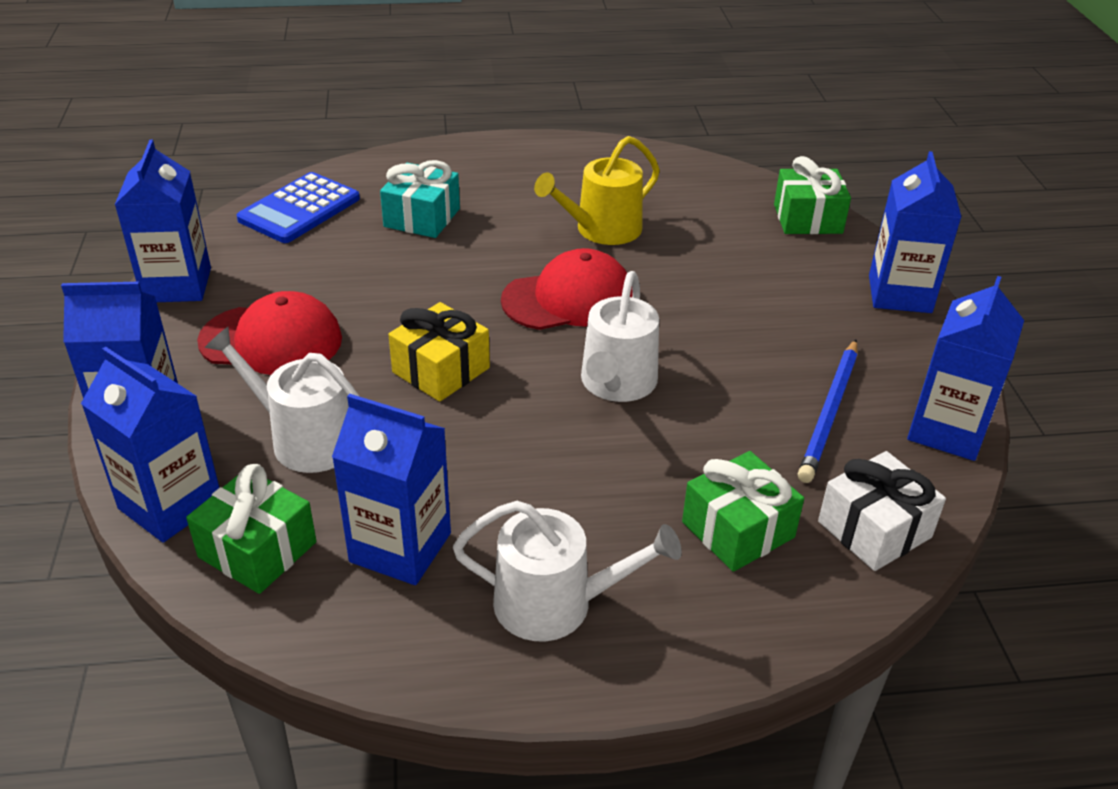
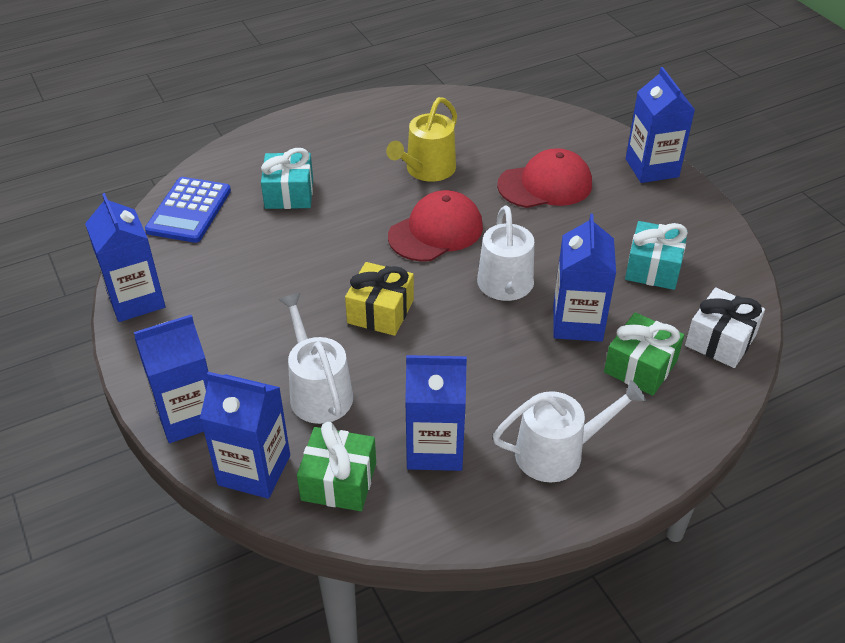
camera: 20 degrees left, 5 degrees up
(271, 340) = (241, 324): red cap -> red cap (545, 185)
(305, 439) = (318, 392): white watering can -> white watering can turned 60 degrees clockwise
(807, 219) = (563, 125): green gift -> none
(829, 413) = (653, 268): blue pencil -> turquoise gift
(947, 430) = (729, 259): blue carton -> blue carton (577, 322)

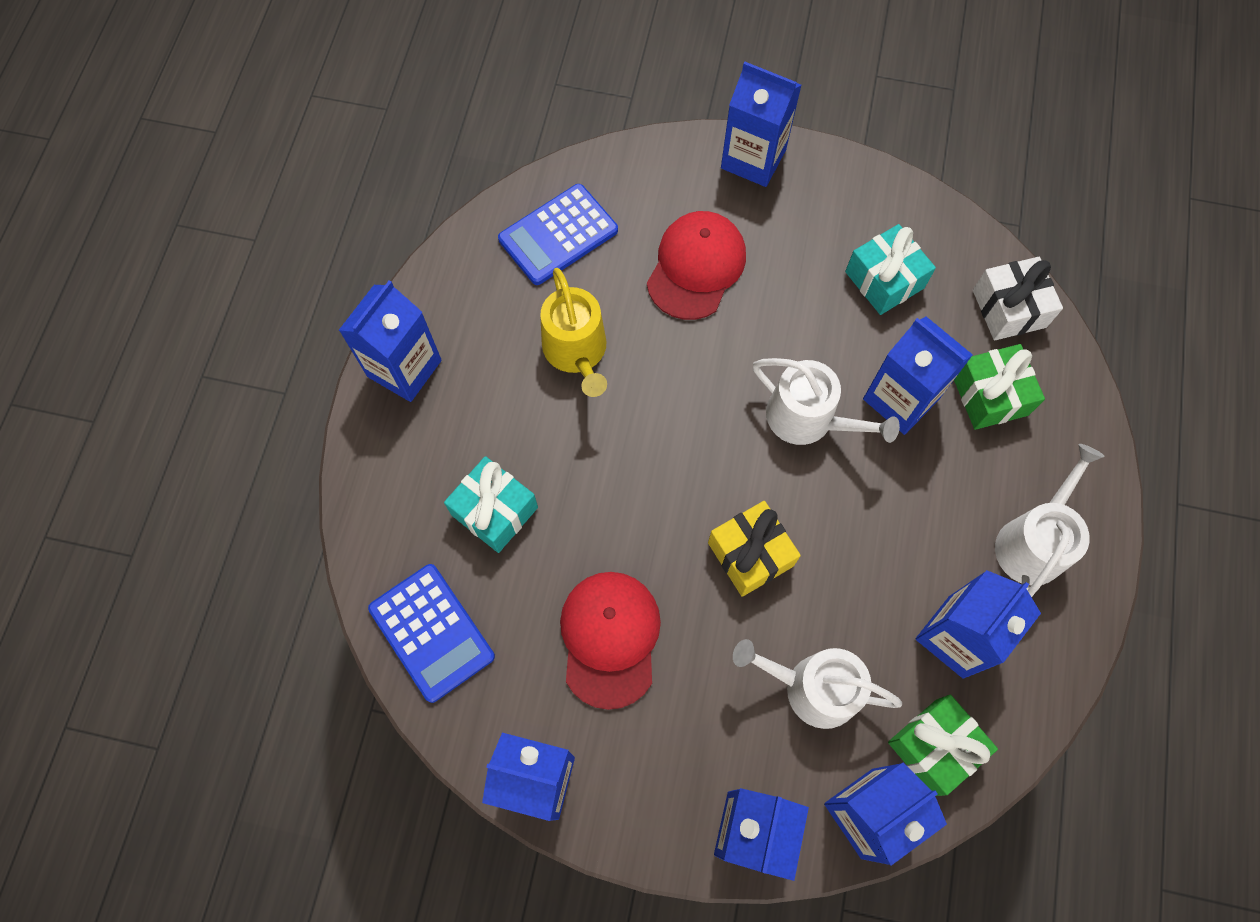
camera: 50 degrees left, 25 degrees up
(337, 117) = (404, 368): none -> blue carton
(436, 231) = (678, 417): red cap -> red cap (610, 638)
(491, 124) = (558, 235): none -> blue calculator

